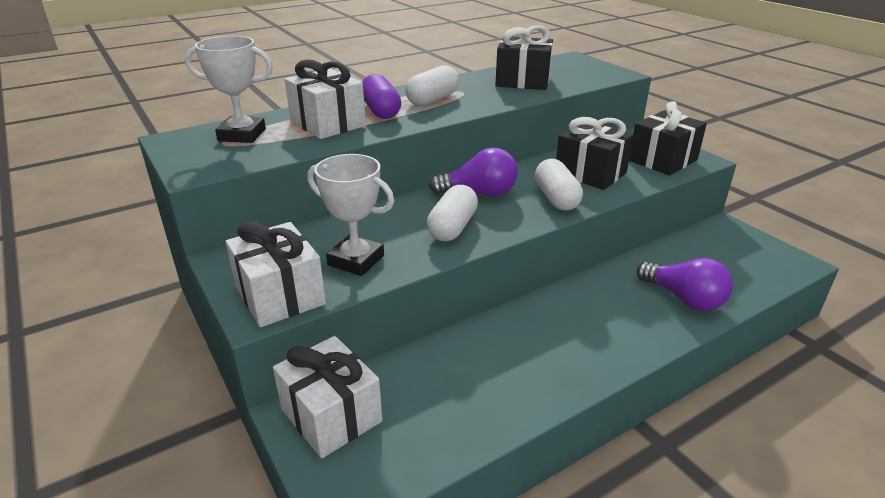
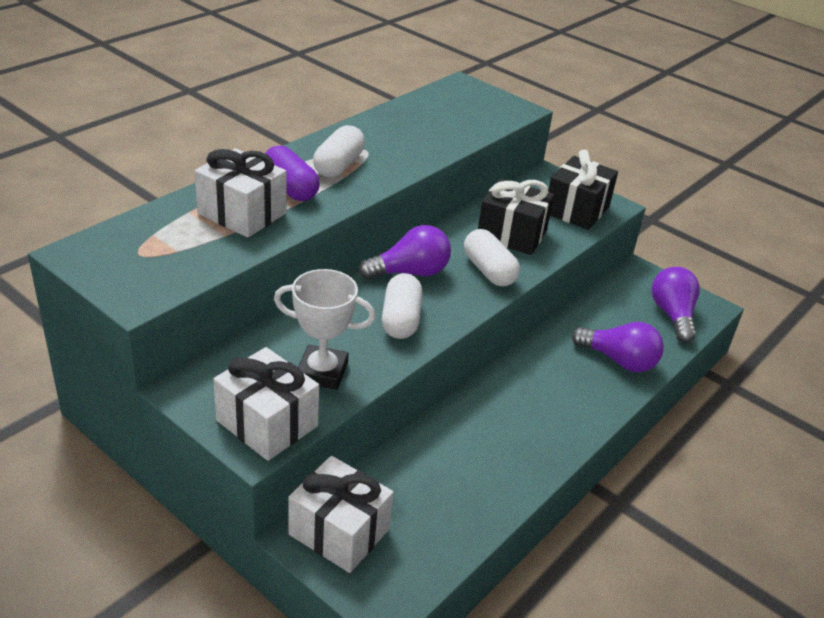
camera: 20 degrees left, 5 degrees up
(242, 135) = (154, 239): white trophy -> none
(523, 81) = (423, 128): black gift -> none
(754, 266) = (672, 315): none -> purple light bulb

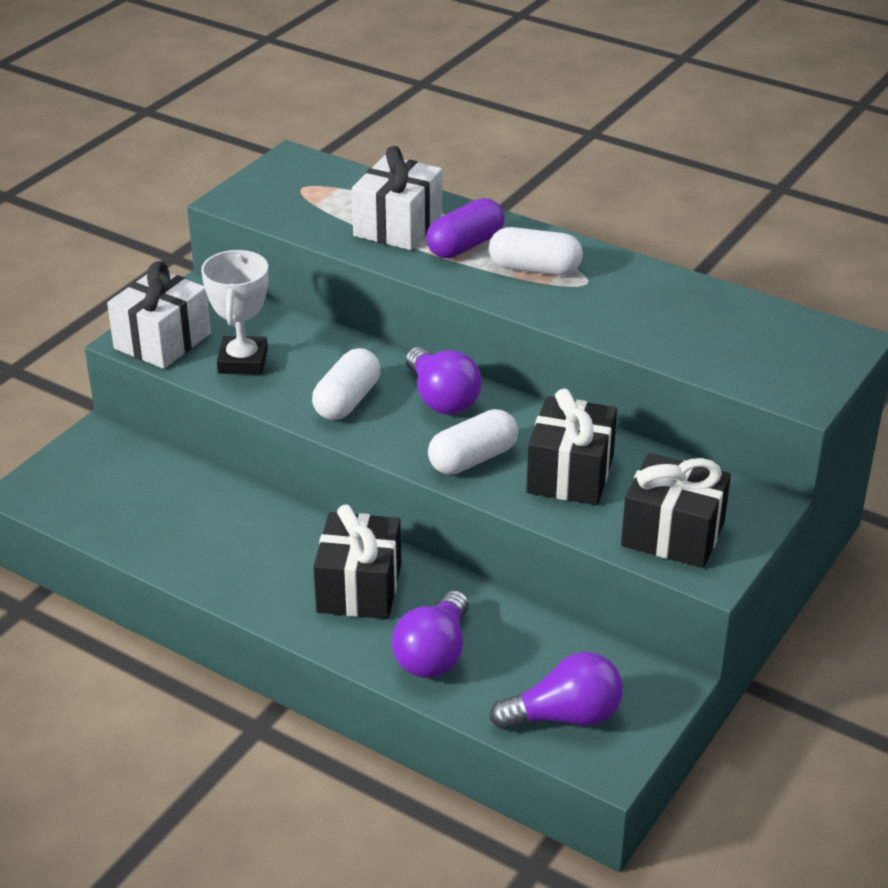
camera: 85 degrees right, 0 degrees up
(339, 531) = (107, 454): white gift -> none
(400, 319) = (347, 401): white capsule -> white capsule turned 60 degrees counterclockwise
(548, 386) = (359, 588): none -> black gift

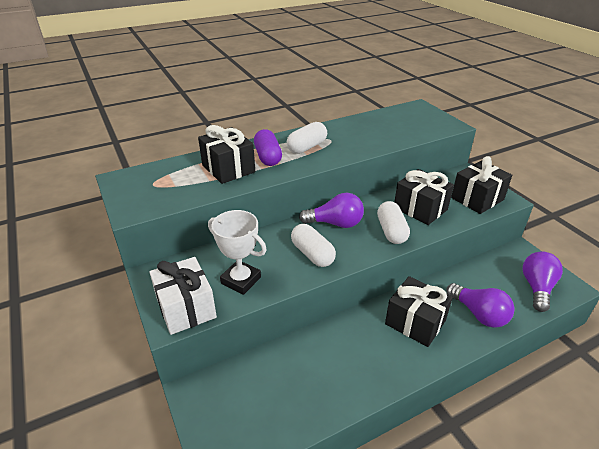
camera: 60 degrees left, 0 degrees up
(398, 226) = (228, 168): white gift -> black gift

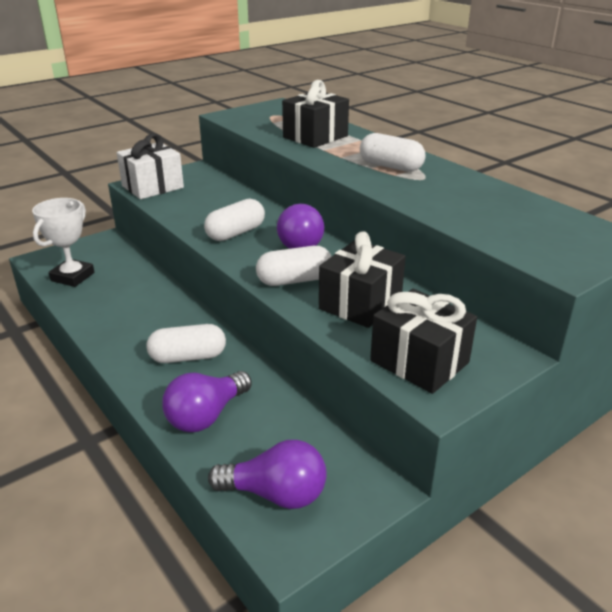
camera: 80 degrees right, 5 degrees down
(241, 280) = (189, 203): white trophy -> white trophy (72, 277)
(268, 157) = (351, 150): purple capsule -> none
(415, 322) = (188, 357): black gift -> white capsule

